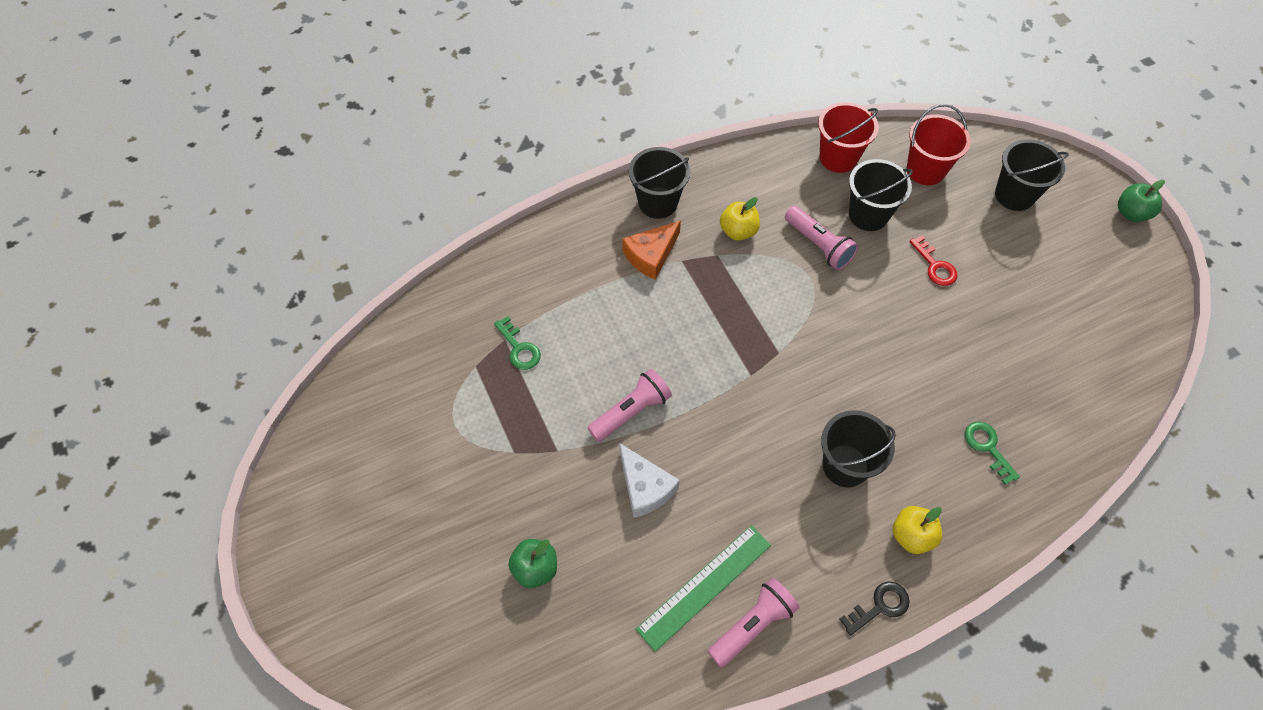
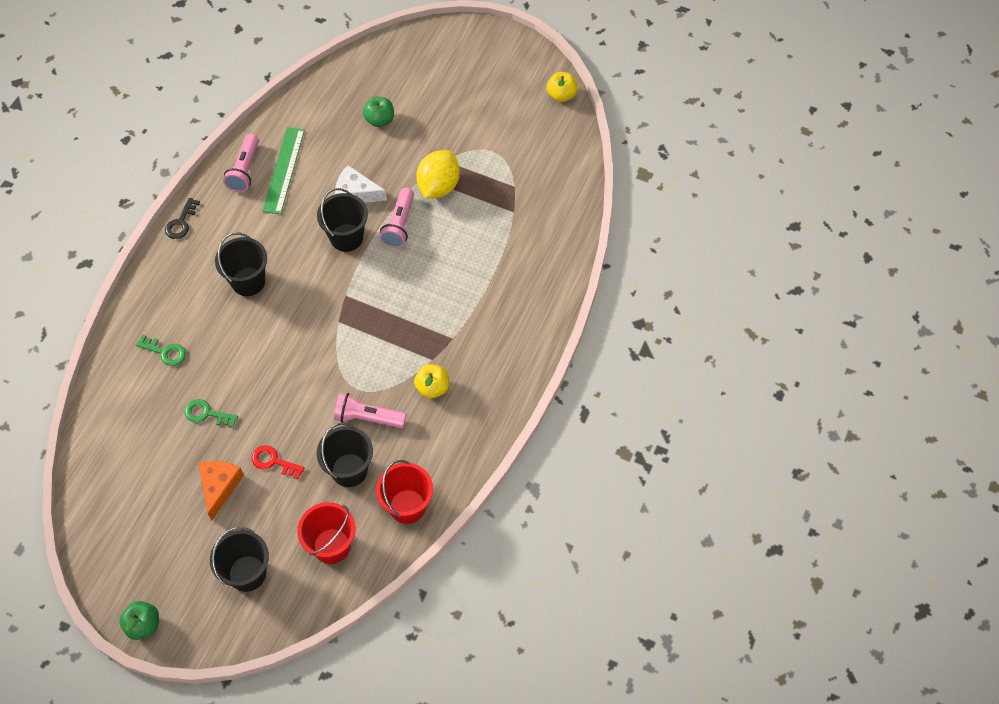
camera: 140 degrees right, 0 degrees up
(519, 348) = (500, 213): green key -> green key (207, 414)
(550, 426) = (438, 186): none -> yellow lemon
(651, 255) = (476, 327): orange cheese -> orange cheese (219, 487)
(658, 202) = (507, 369): black bucket -> black bucket (346, 237)
(911, 536) = (184, 269): yellow apple -> yellow apple (561, 95)

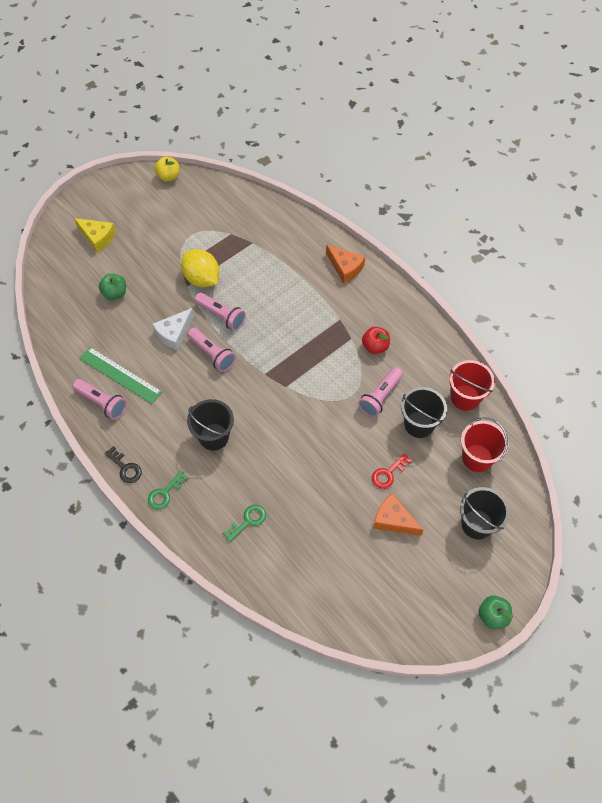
camera: 65 degrees left, 0 degrees up
(207, 414) = (323, 508): green key -> green key (165, 493)
(346, 237) = (212, 354): black bucket -> pink flashlight
(432, 388) = (375, 346): yellow apple -> red apple
(442, 72) = (97, 237): none -> yellow cheese
(528, 316) = (345, 268): none -> orange cheese

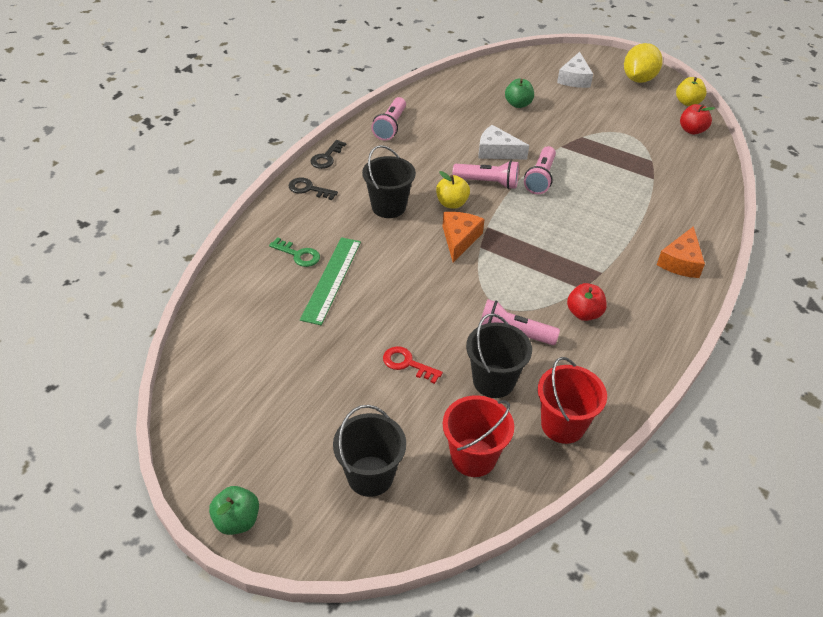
camera: 70 degrees right, 15 degrees down
(97, 237) = (574, 78): yellow cheese -> white cheese
(120, 375) = (427, 130): green ruler -> green ruler (331, 279)
(165, 493) = (309, 189): green key -> black key
(202, 279) = (577, 154): yellow lemon -> yellow lemon (638, 79)
(205, 191) = (692, 130): none -> red apple
(212, 354) = (488, 183): pink flashlight -> pink flashlight turned 105 degrees counterclockwise
(227, 389) = (452, 203): none -> yellow apple
(393, 520) = (344, 382): orange cheese -> orange cheese (459, 239)

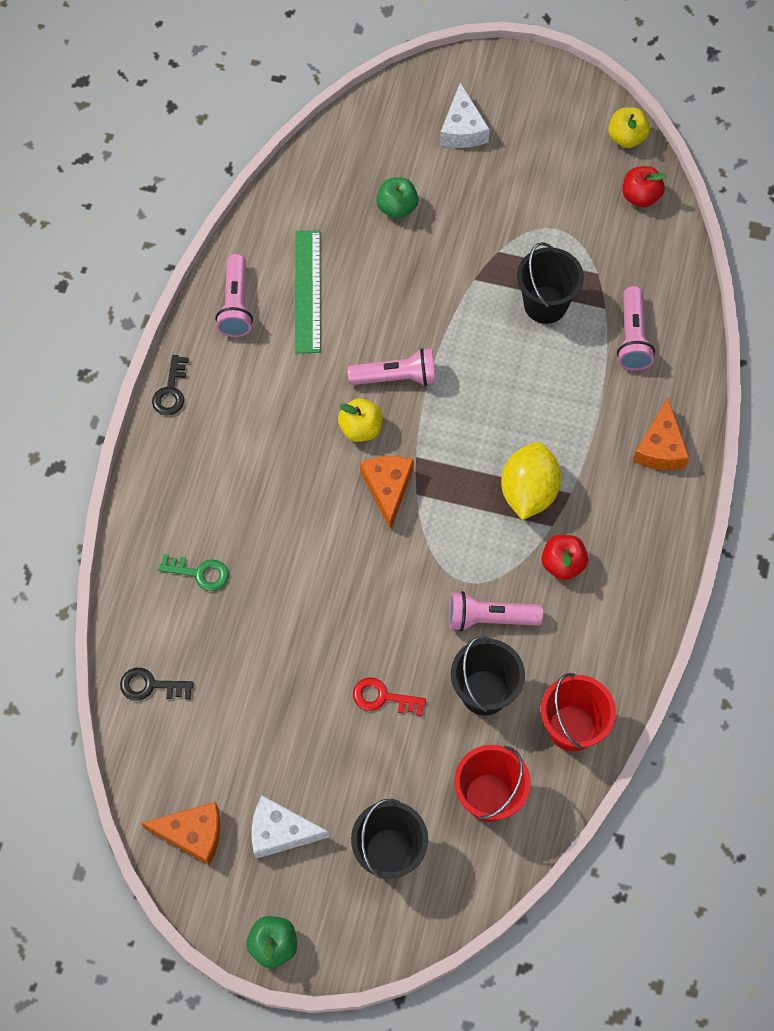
camera: 15 degrees left, 20 degrees up
(210, 417) = (193, 834): none -> orange cheese
(309, 189) = (170, 457): black key -> black key (151, 686)
(331, 279) = (254, 600): green ruler -> green ruler (307, 291)
(388, 207) = (283, 458): black bucket -> black bucket (545, 304)
(497, 151) = (392, 314): white cheese -> white cheese (280, 832)
(540, 178) = (461, 349): pink flashlight -> pink flashlight (632, 338)
(638, 79) = (551, 105): yellow lemon -> yellow lemon (528, 492)

